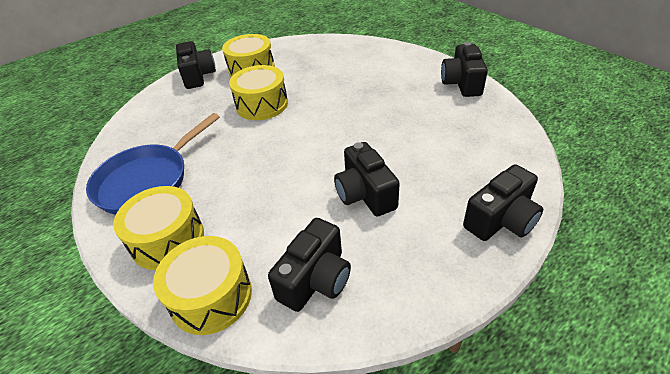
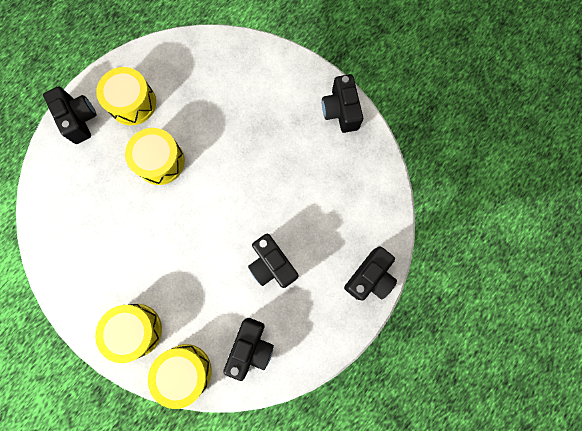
camera: 15 degrees left, 35 degrees up
(147, 180) = (92, 273): blue pan -> none

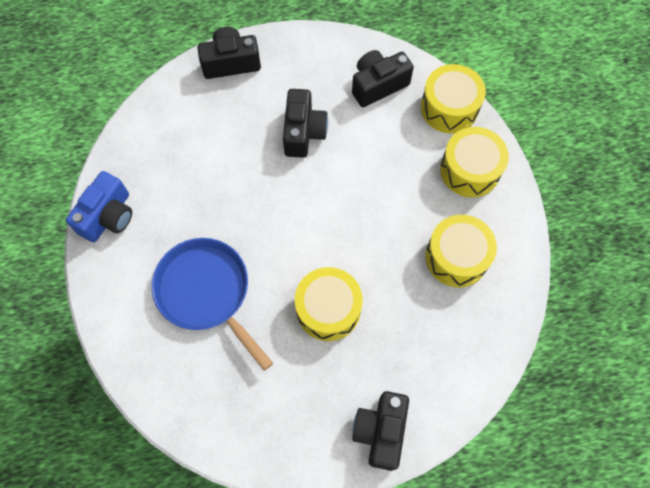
camera: 140 degrees left, 10 degrees down
(132, 103) = (306, 402): yellow drum -> yellow drum (456, 257)
(240, 115) = (207, 292): none -> blue pan
(341, 111) = (108, 216): black camera -> blue camera

